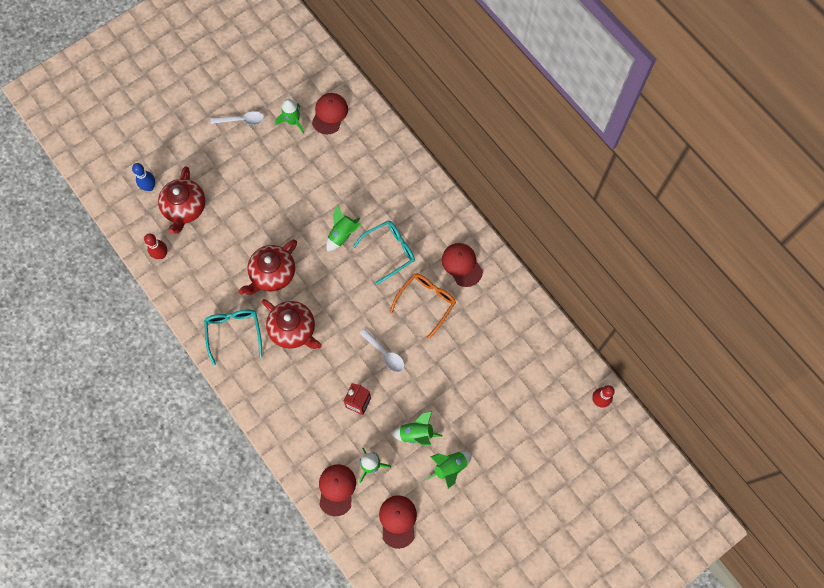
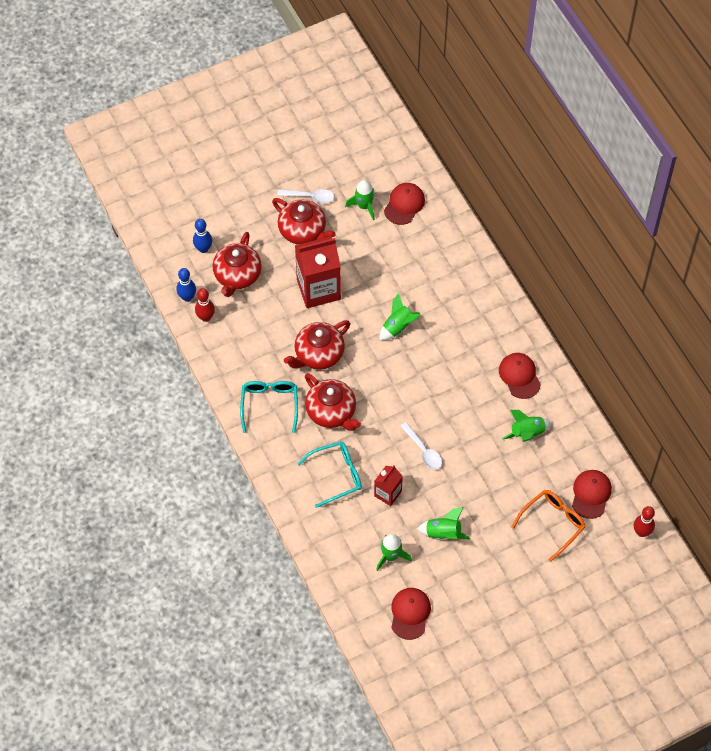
camera: 10 degrees right, 10 degrees down
(141, 237) = (187, 297): none -> blue bowling pin
(240, 155) = (303, 231): none -> red teapot
(263, 209) = (318, 289): none -> red carton
(336, 489) = (352, 573): red cap -> red cap (591, 494)
(390, 251) = (446, 350): turquoise glasses -> turquoise glasses (337, 475)
(427, 301) = (476, 406): orange glasses -> orange glasses (553, 523)
(450, 468) = (473, 571): green rocket -> green rocket (527, 433)

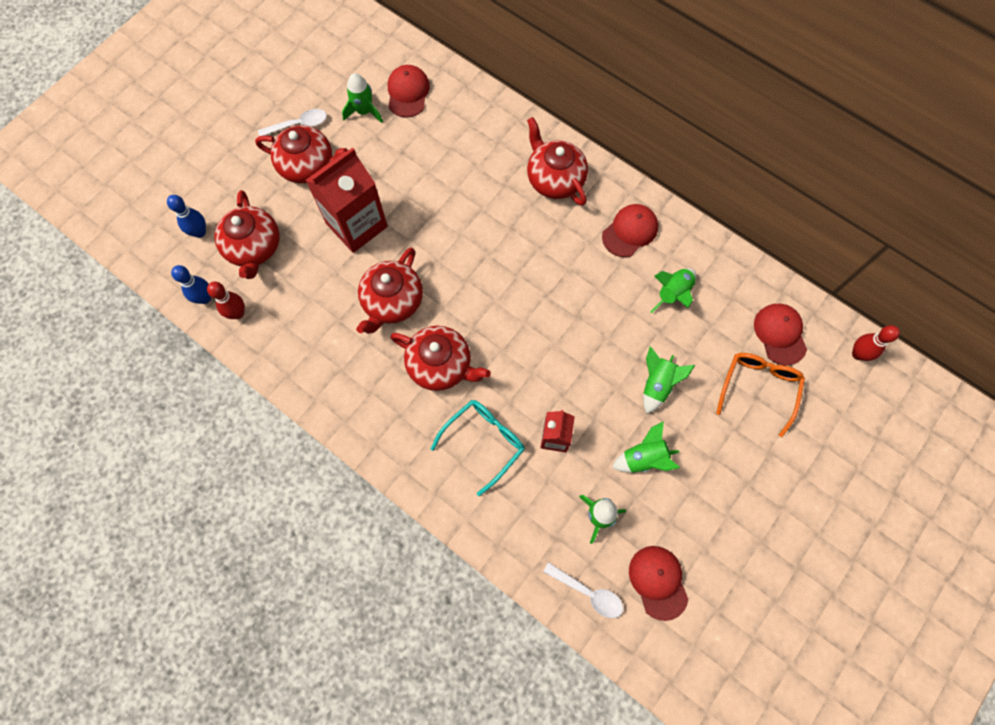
camera: 25 degrees left, 10 degrees up
(269, 404) = (362, 388): turquoise glasses -> none
(398, 327) = (468, 231): green rocket -> green rocket (657, 384)
(423, 451) = (569, 365): white spoon -> white spoon (588, 592)
(483, 315) = (554, 179): none -> red teapot
(519, 376) = (630, 231): red cap -> red cap turned 90 degrees clockwise

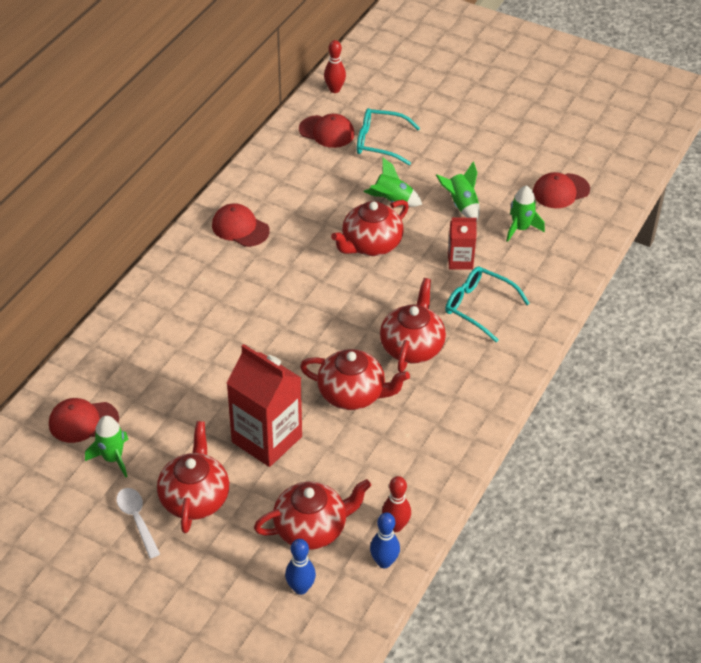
camera: 100 degrees left, 25 degrees down
(554, 179) = (187, 286): red teapot -> red teapot (370, 245)
(588, 592) = (584, 229): white spoon -> none
(673, 293) = (301, 196): green rocket -> none
(759, 387) = (379, 142): orange glasses -> turquoise glasses
(780, 334) = (327, 132): red cap -> red cap turned 135 degrees counterclockwise

